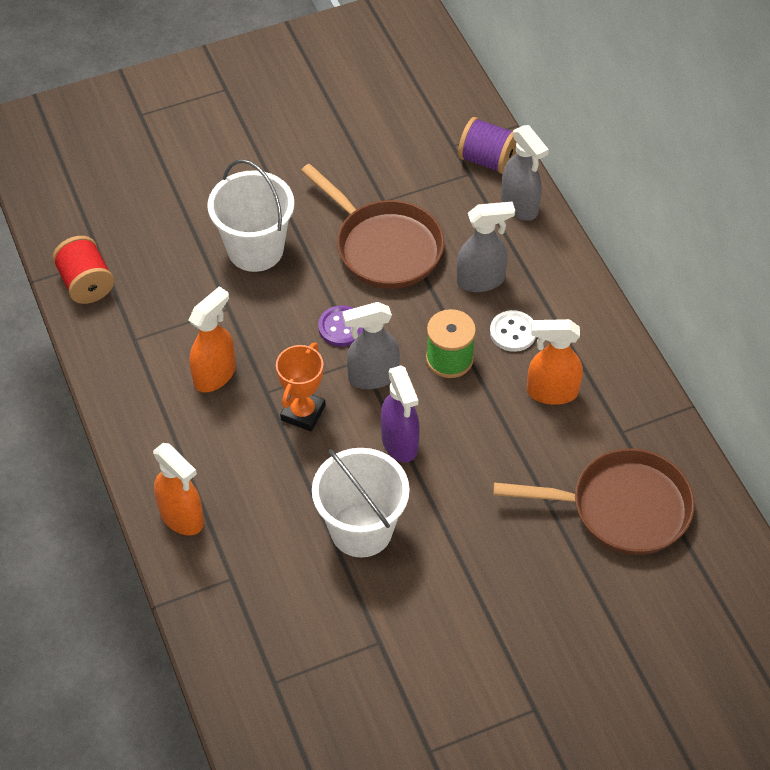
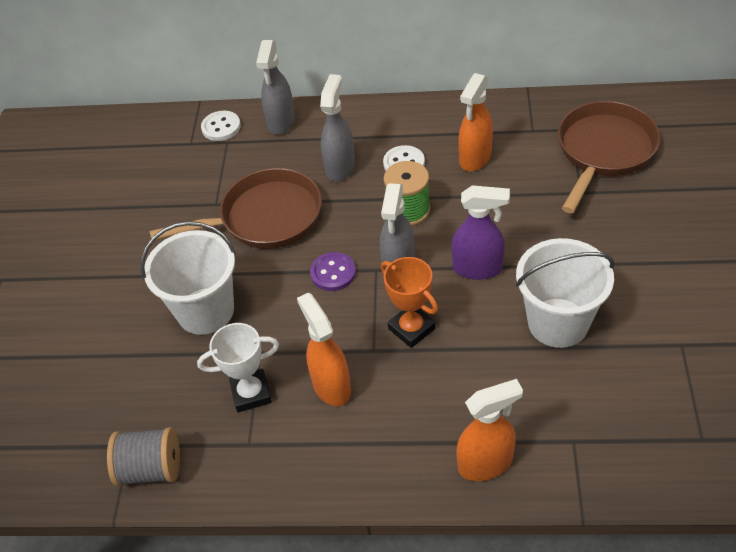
camera: 60 degrees left, 5 degrees down
(86, 283) = (151, 469): red spool -> grey spool
(183, 320) = (251, 393): none -> white trophy
(487, 160) = (221, 127): purple spool -> white button
(520, 206) = (281, 122): grey spray bottle -> grey spray bottle turned 105 degrees clockwise

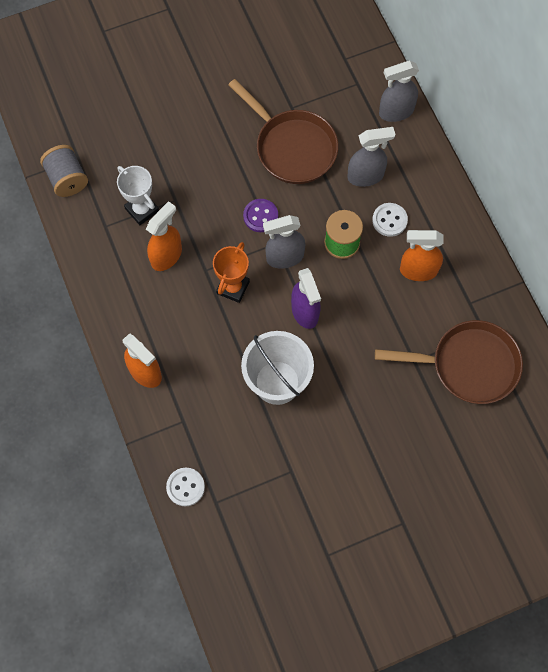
camera: 60 degrees right, 20 degrees up
(205, 311) = (194, 150): white bucket -> none
(221, 127) = (371, 71): white button -> white button (185, 487)

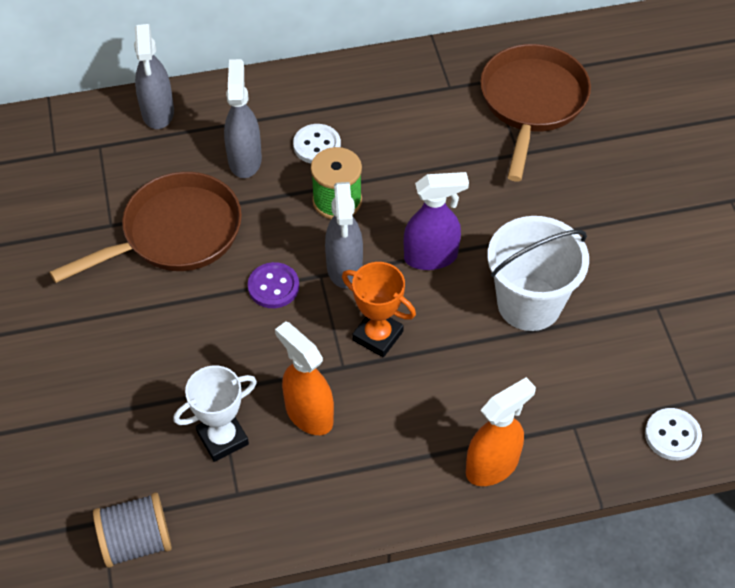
camera: 80 degrees left, 15 degrees down
(418, 270) = (395, 129): orange spray bottle -> none

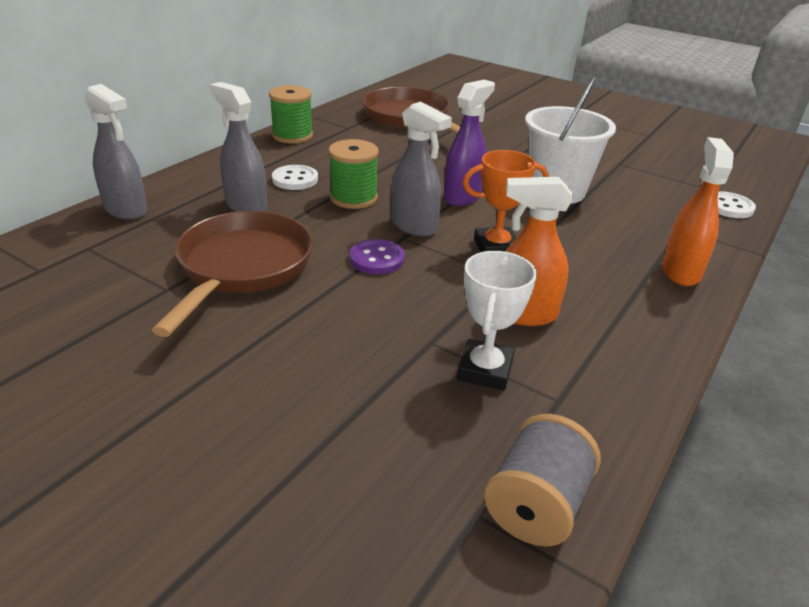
camera: 45 degrees left, 20 degrees down
(383, 73) = (292, 136): none -> green spool

